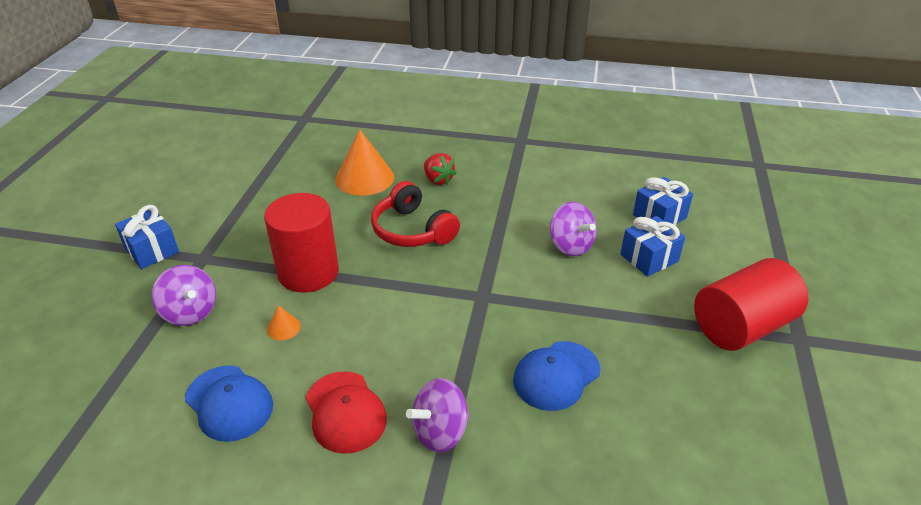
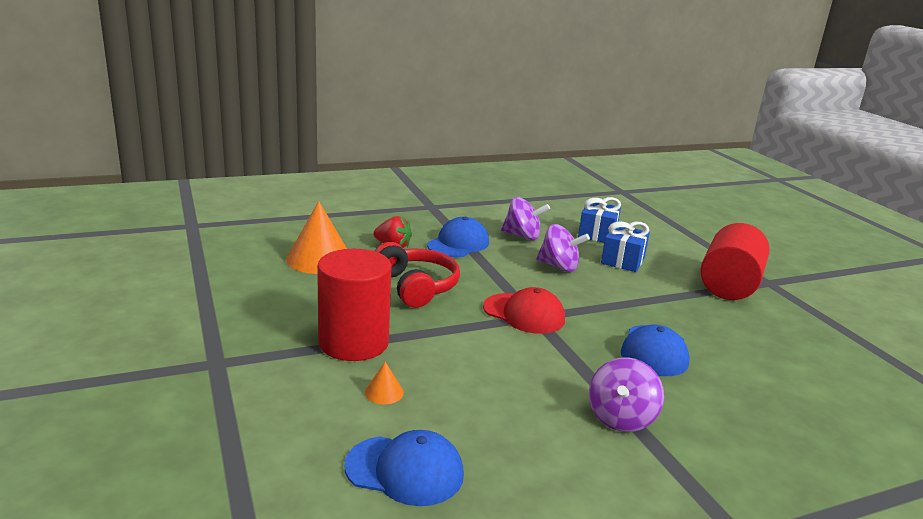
camera: 35 degrees left, 15 degrees down
(152, 250) = (140, 373): blue gift -> none
(190, 312) = (261, 412): purple spinning top -> purple spinning top (522, 236)
(345, 412) = (526, 434): red cap -> red cap (524, 314)
(412, 230) = (416, 286): red headphones -> red headphones turned 135 degrees counterclockwise
(500, 192) = (458, 244): none -> blue cap

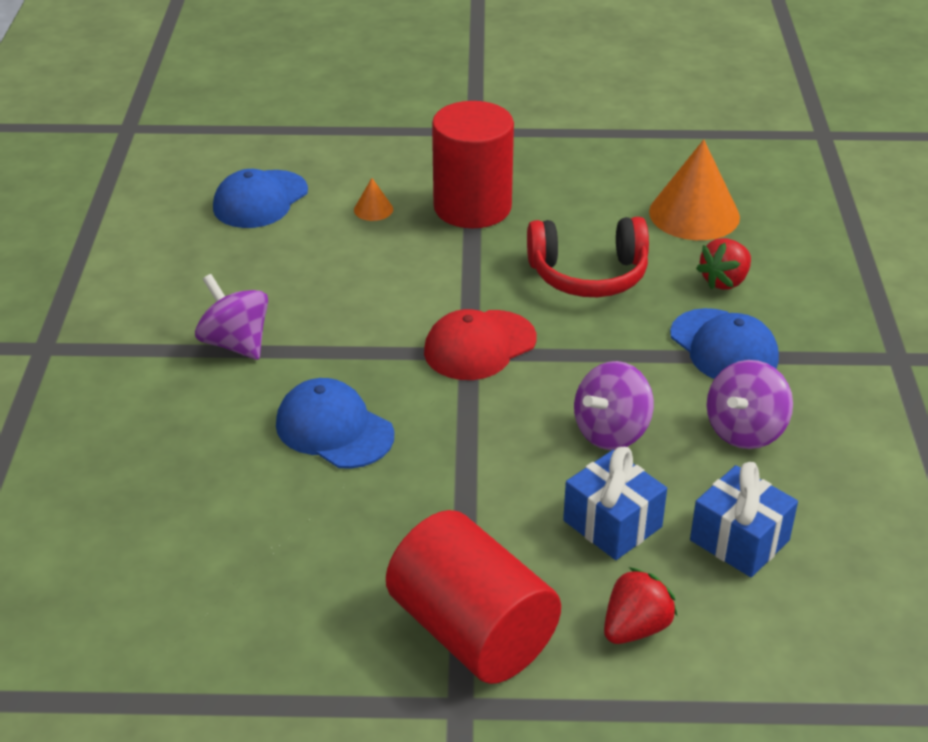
camera: 115 degrees right, 15 degrees up
(675, 251) = (635, 628): none -> red strawberry

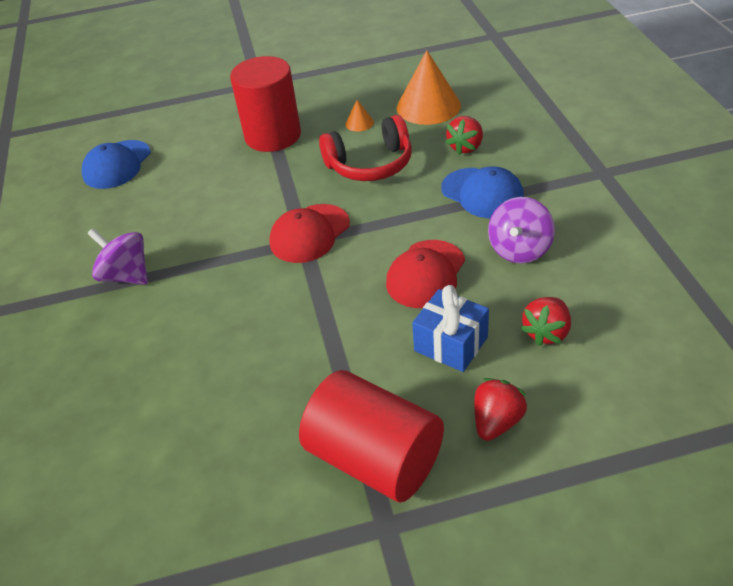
camera: 10 degrees left, 5 degrees up
(334, 429) = (220, 324): blue cap -> none
(373, 209) = (202, 153): orange cone -> orange cone (359, 123)
(611, 432) = (426, 274): purple spinning top -> red cap
(739, 540) = (546, 332): blue gift -> red strawberry

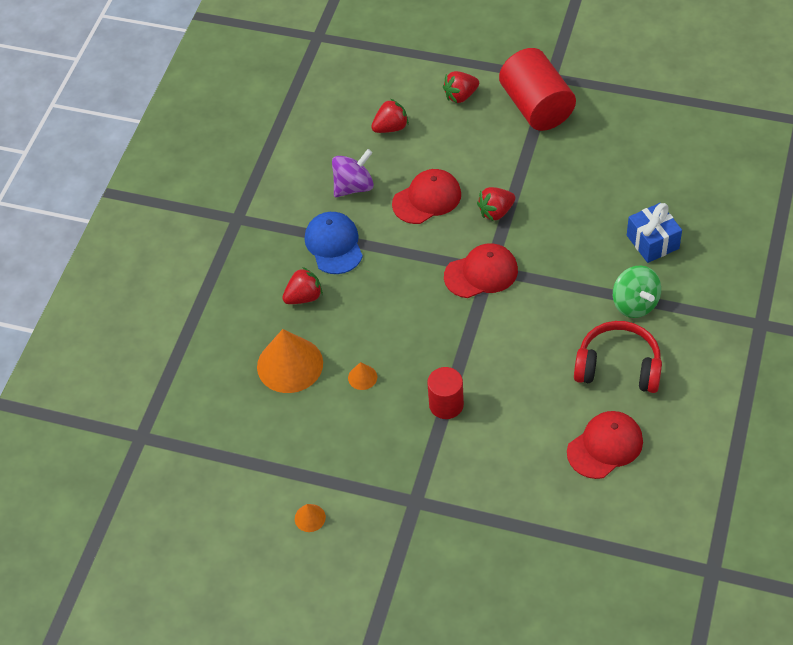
camera: 150 degrees left, 10 degrees up
(117, 165) = (605, 446): blue cap -> red cap
(126, 276) = (635, 303): purple spinning top -> green spinning top
(273, 136) = (446, 404): red cylinder -> red cylinder, size x0.58
(329, 50) = (310, 518): none -> orange cone
(335, 296) = (496, 212): none -> red strawberry
(370, 164) = (389, 320): red headphones -> red headphones (618, 367)
(451, 344) = (449, 146): blue gift -> blue gift (652, 242)

